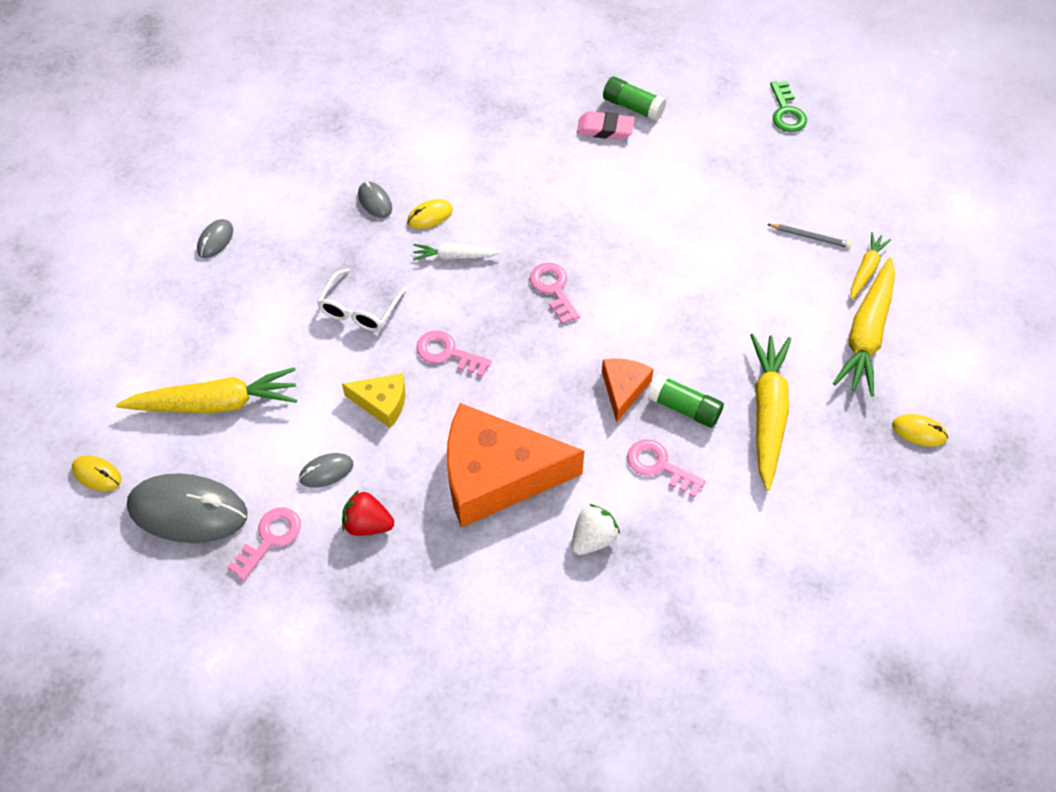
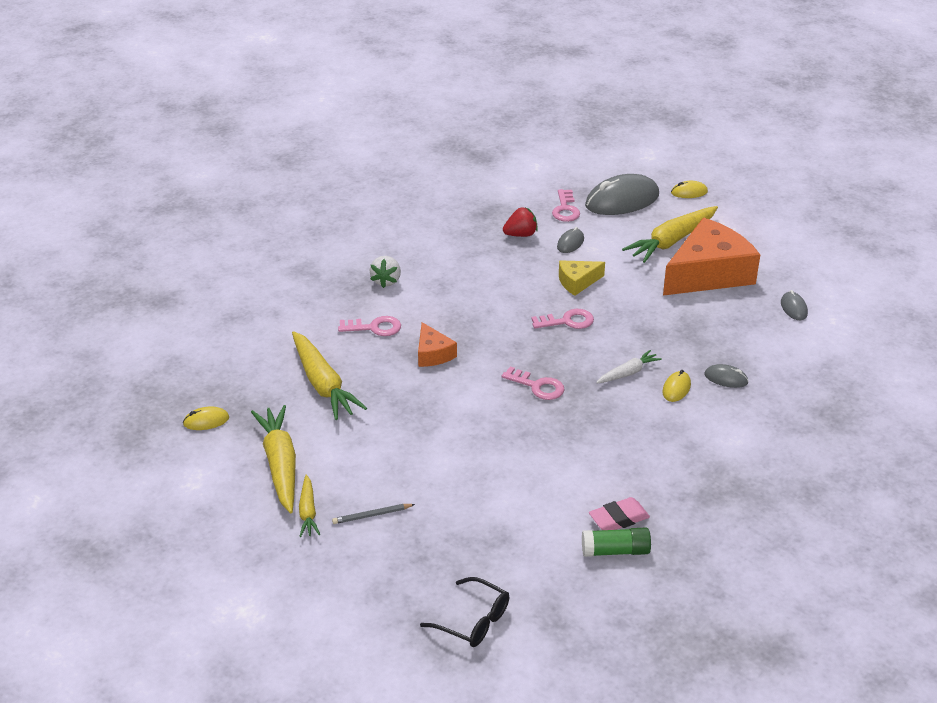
camera: 145 degrees right, 20 degrees down
(359, 309) = (651, 317): white glasses -> none
(497, 475) = (471, 282): orange cheese -> orange cheese (708, 273)
(684, 408) = (383, 362): green glue stick -> none
(786, 112) = (473, 621): green key -> black glasses

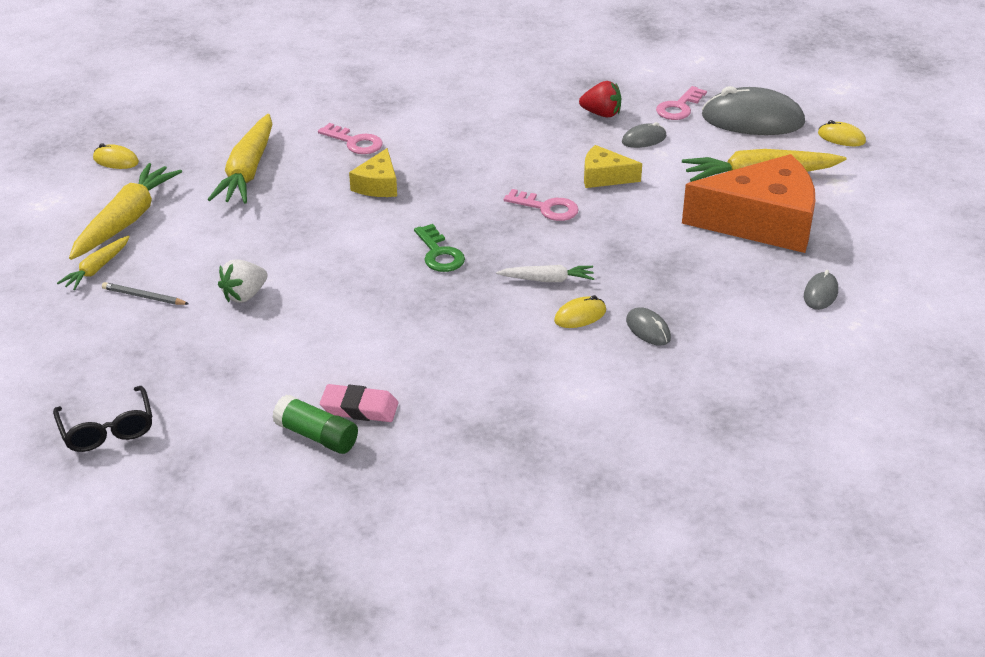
camera: 35 degrees right, 0 degrees up
(386, 281) = (417, 107): white strawberry -> white strawberry (244, 295)
(433, 354) = (378, 185): orange cheese -> yellow cheese
(538, 386) = (439, 254): pink key -> green key

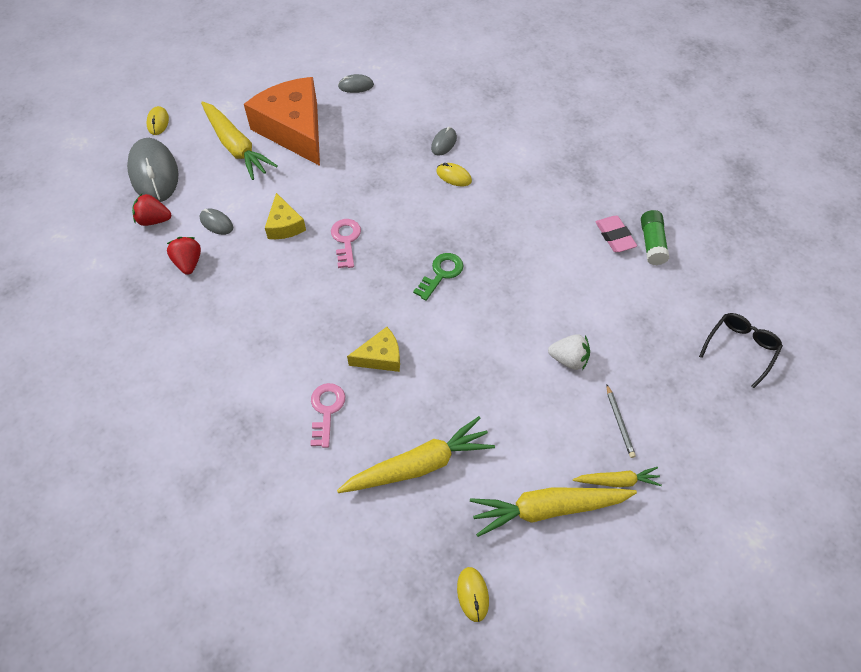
camera: 120 degrees left, 20 degrees up
(547, 280) = (429, 205): white carrot -> none
(679, 107) = (154, 220): pink key -> red strawberry

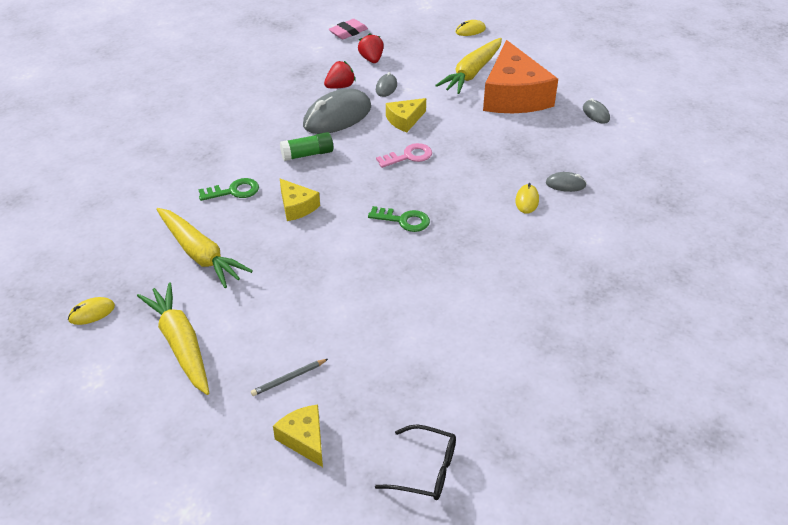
camera: 70 degrees right, 15 degrees down
(154, 173) = (417, 45): grey mouse -> grey mouse (337, 116)
(294, 130) = (514, 95): orange cheese -> orange cheese turned 135 degrees clockwise
(326, 410) = (234, 191): pink key -> green key
(569, 359) = (347, 327): white strawberry -> none
(615, 236) = (524, 334): pink eraser -> pink eraser (348, 32)
(617, 481) = (223, 388): yellow carrot -> none
(652, 243) = (533, 367): green glue stick -> green glue stick (307, 154)
(692, 427) = (304, 439): none -> yellow cheese

